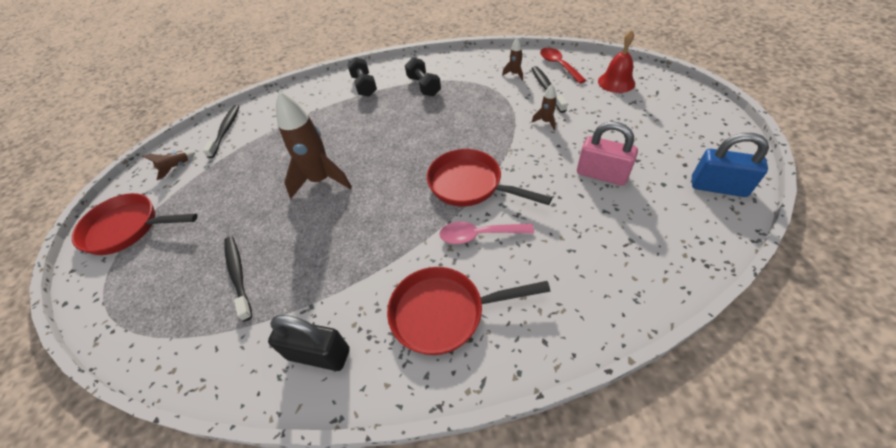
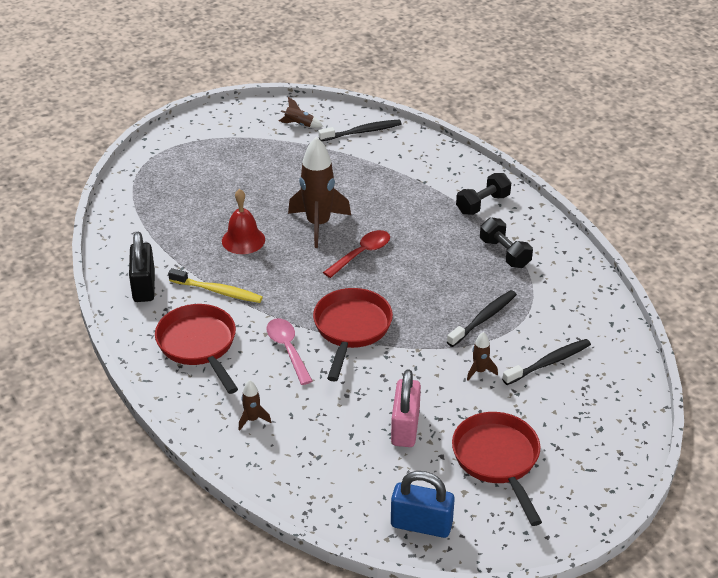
camera: 65 degrees right, 10 degrees down
(128, 228) = (221, 133): red pan -> red pan (498, 460)
(238, 275) = (196, 216): black toothbrush -> black toothbrush (483, 318)
(367, 278) = (218, 291): none -> yellow toothbrush
(424, 86) = (504, 253): black dumbbell -> black dumbbell turned 75 degrees counterclockwise
(515, 74) = (568, 328): brown rocket -> brown rocket (252, 419)
(559, 65) = (610, 366): red spoon -> red spoon (361, 254)
(616, 82) = (595, 427): red bell -> red bell (243, 240)
(718, 187) = (421, 524): blue padlock -> blue padlock turned 75 degrees counterclockwise

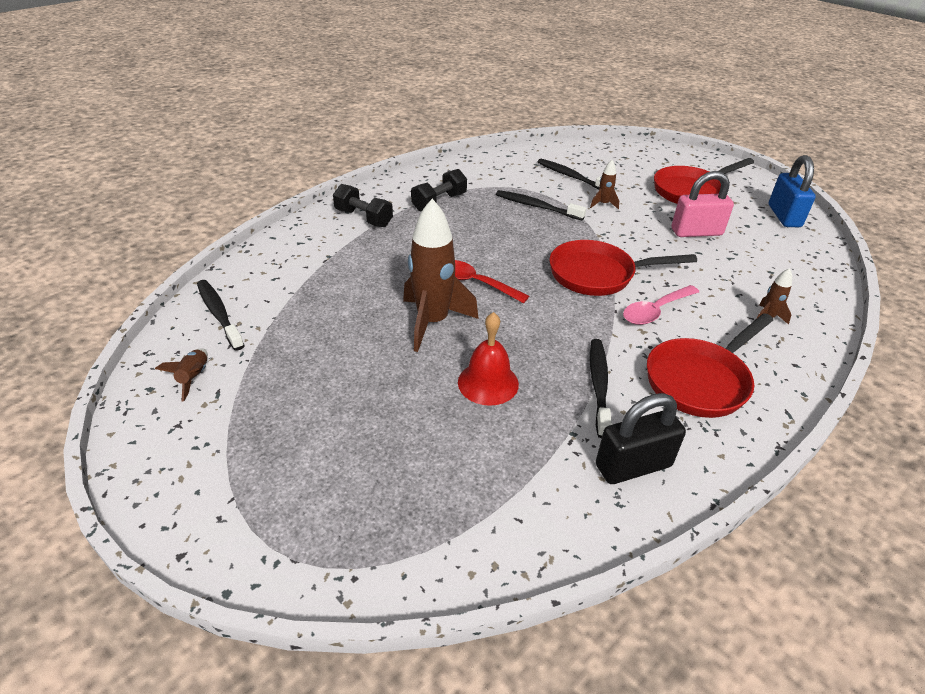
camera: 105 degrees left, 0 degrees up
(218, 291) = (598, 385): yellow toothbrush -> black toothbrush

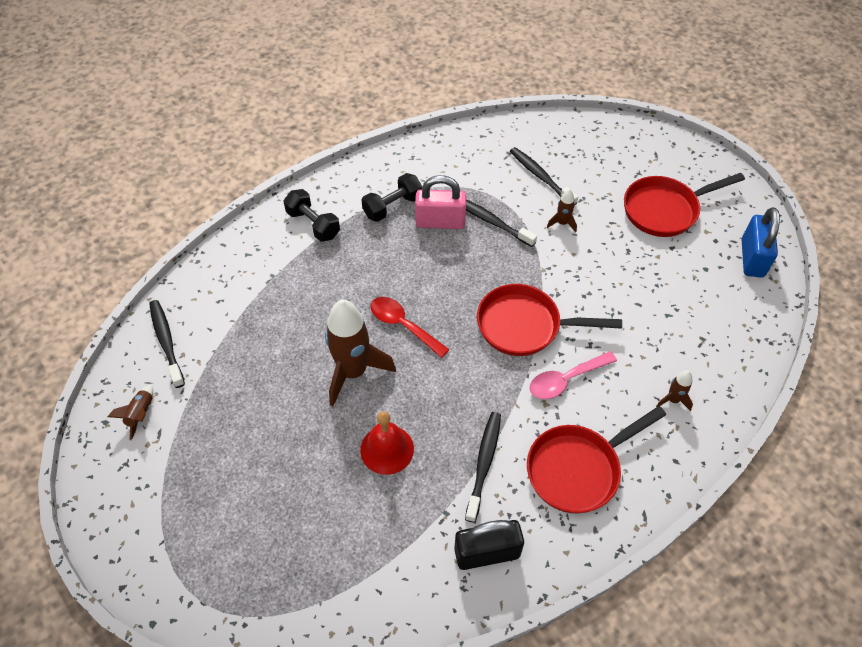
camera: 10 degrees right, 15 degrees up
(696, 232) = (646, 274): pink padlock -> pink padlock (440, 222)

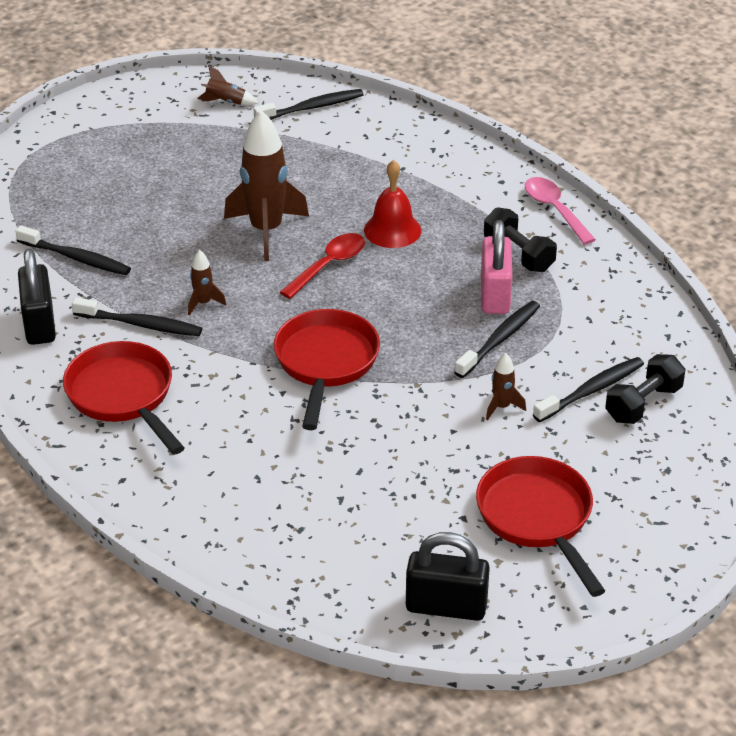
camera: 90 degrees right, 15 degrees down
(313, 224) = (483, 193): black dumbbell -> black dumbbell (643, 403)
(387, 449) = (167, 256): red bell -> red bell (392, 230)
(387, 530) = (76, 258): none -> black toothbrush
(566, 379) = (244, 394): pink spoon -> pink spoon (555, 210)
(673, 400) = (206, 487): brown rocket -> brown rocket (203, 303)
(752, 258) = (446, 606): blue padlock -> black padlock

